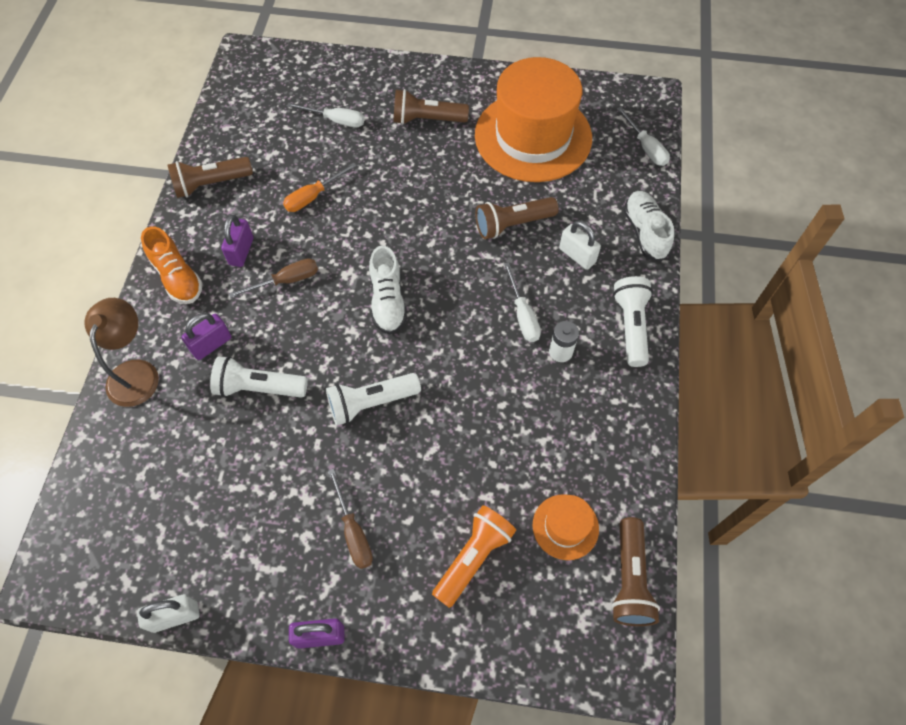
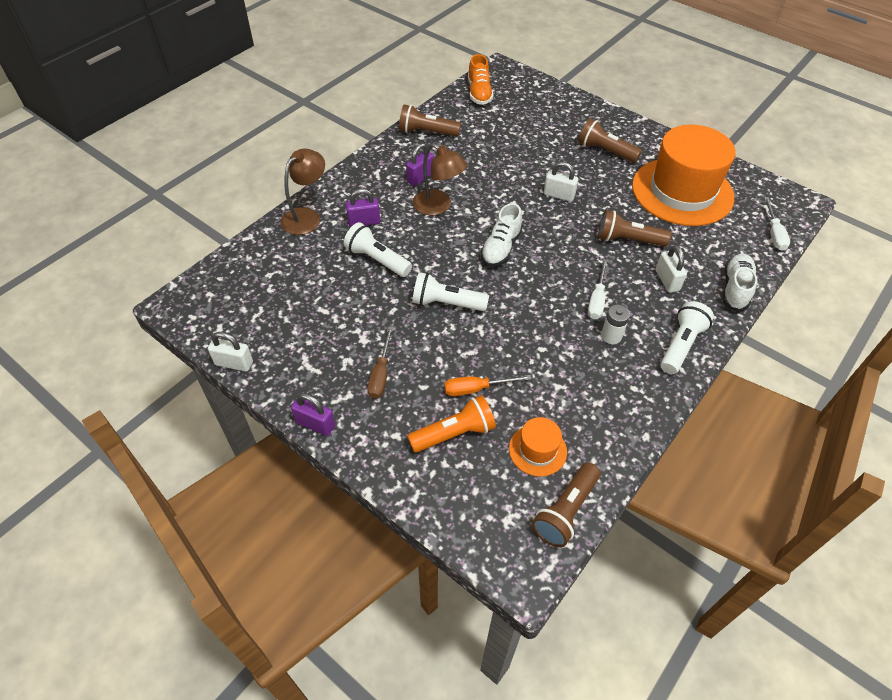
camera: 30 degrees right, 10 degrees down
(177, 277) = (369, 175): orange shoe -> orange shoe (479, 93)
(286, 281) = (438, 206): brown screwdriver -> brown lamp
(313, 196) = (491, 165): orange screwdriver -> orange screwdriver (476, 389)
(336, 120) = (537, 127): white screwdriver -> none
(410, 201) = (559, 195): none -> white padlock

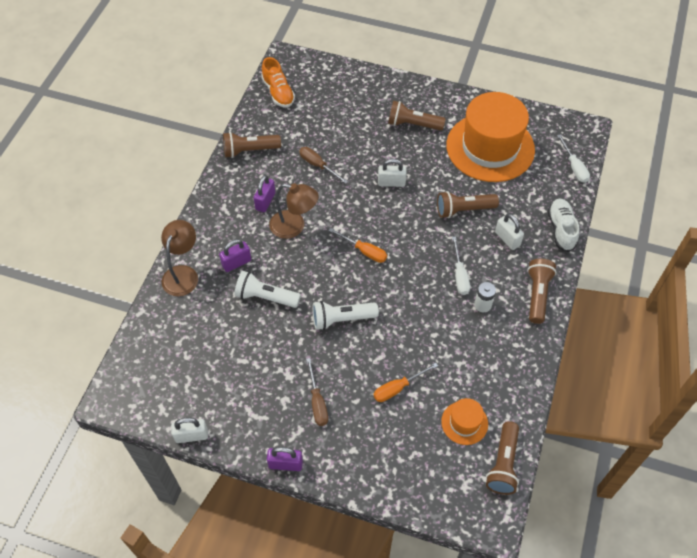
camera: 20 degrees left, 5 degrees up
(454, 433) = (397, 432): orange flashlight -> none
(489, 161) = (318, 165): none -> brown screwdriver
(501, 248) = (364, 251): white shoe -> orange screwdriver
(681, 345) = (537, 295): white flashlight -> brown flashlight

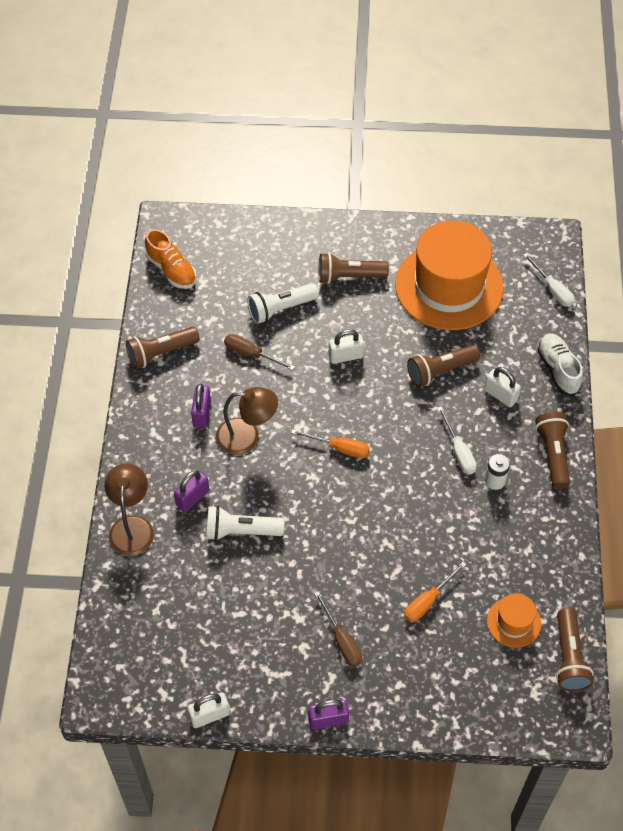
camera: 15 degrees left, 0 degrees up
(342, 319) = (339, 536): white flashlight -> white flashlight (281, 309)

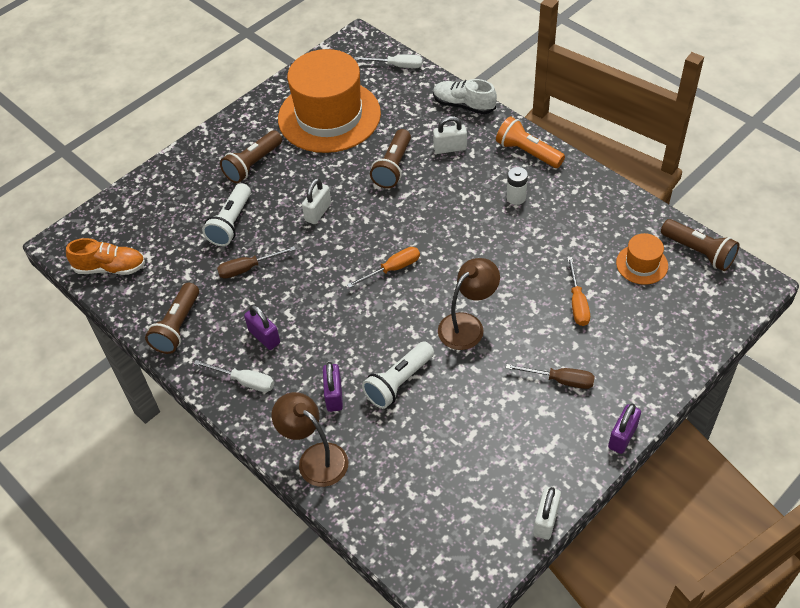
camera: 45 degrees left, 5 degrees down
(247, 437) = (319, 321): brown lamp -> brown lamp (467, 325)
(459, 451) = (471, 201): white screwdriver -> white screwdriver (244, 381)
(553, 454) = (527, 152): brown flashlight -> orange flashlight

